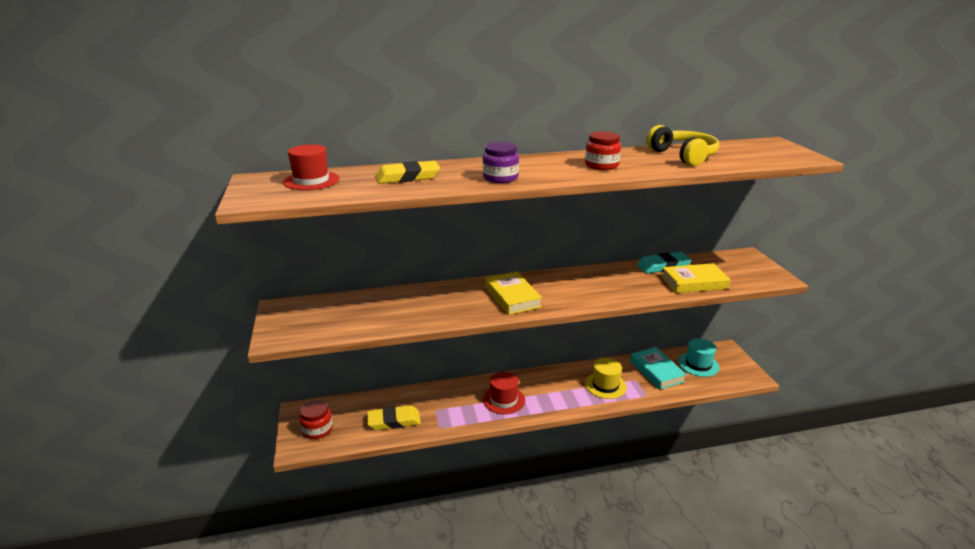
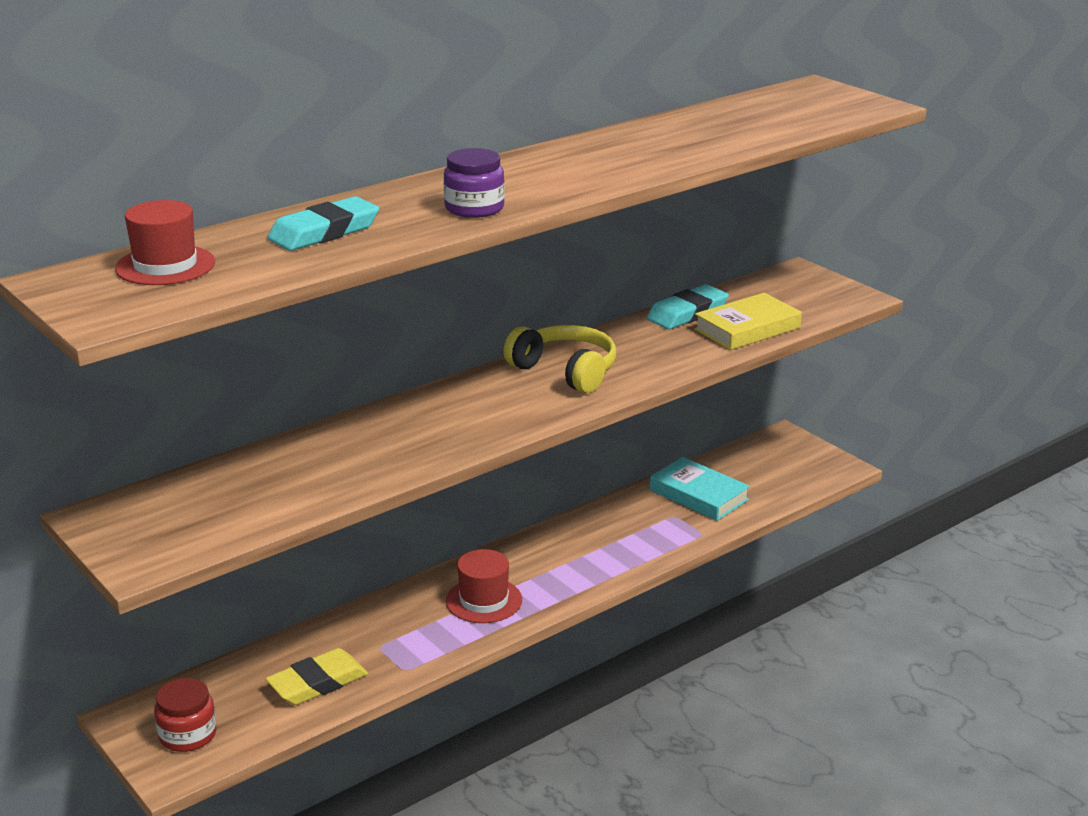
camera: 25 degrees left, 0 degrees up
(407, 177) = (324, 232): yellow eraser -> turquoise eraser
(512, 297) = (490, 409): yellow book -> none
(601, 165) = (605, 163): red jar -> none
(605, 385) = (633, 536): yellow hat -> none
(683, 156) = (708, 128): yellow headphones -> yellow headphones (565, 371)
(698, 364) = (755, 469): turquoise hat -> none

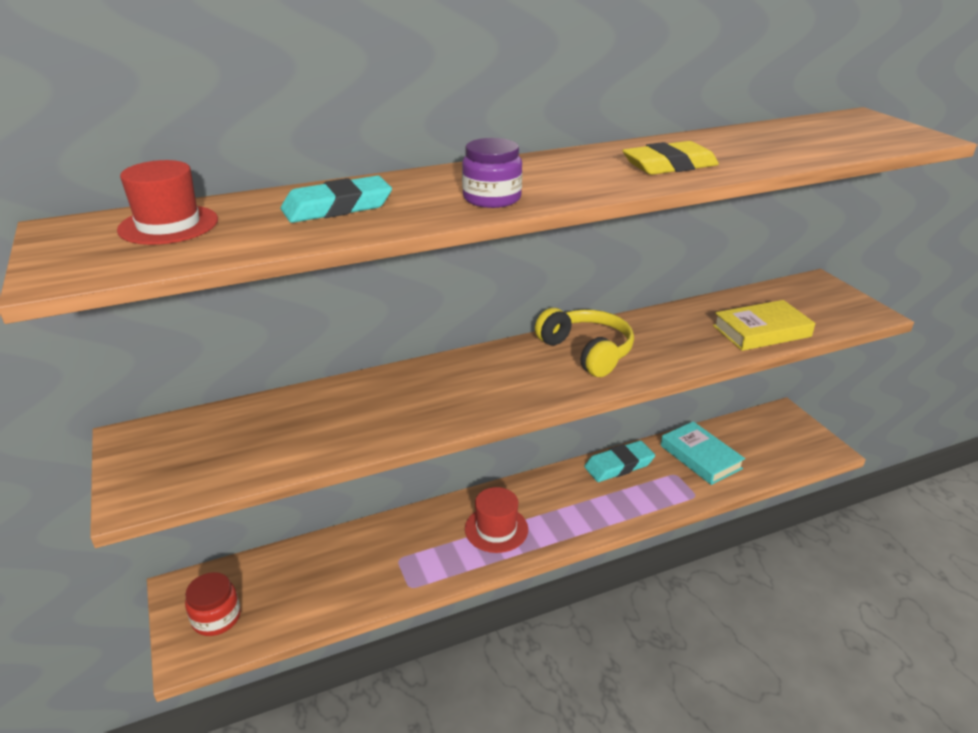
camera: 15 degrees right, 5 degrees up
(317, 683) = (336, 586): yellow eraser -> yellow eraser (669, 165)
(687, 313) = (710, 309): turquoise eraser -> turquoise eraser (619, 465)

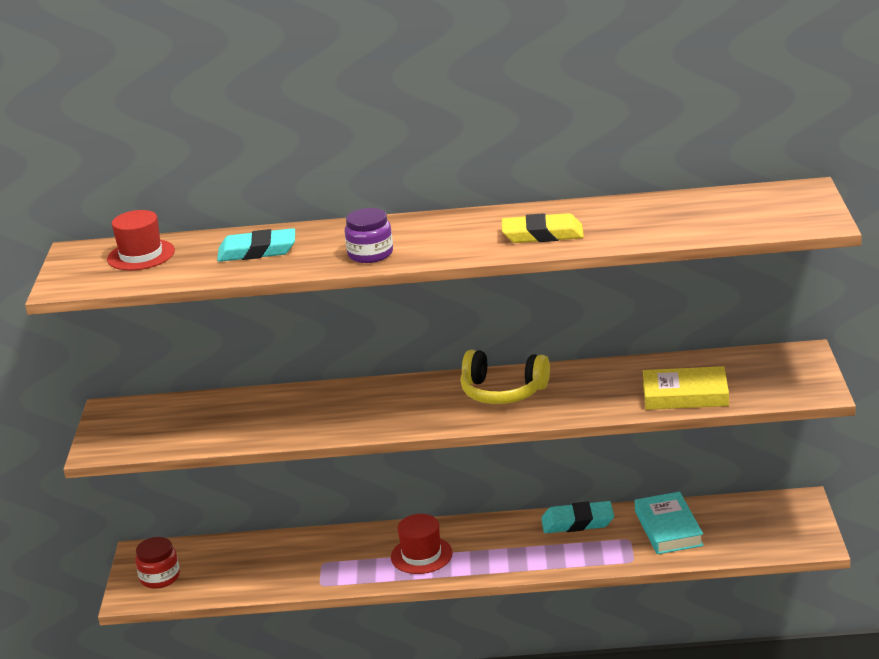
camera: 25 degrees right, 5 degrees down
(587, 352) = (503, 392): yellow headphones -> yellow headphones turned 120 degrees clockwise

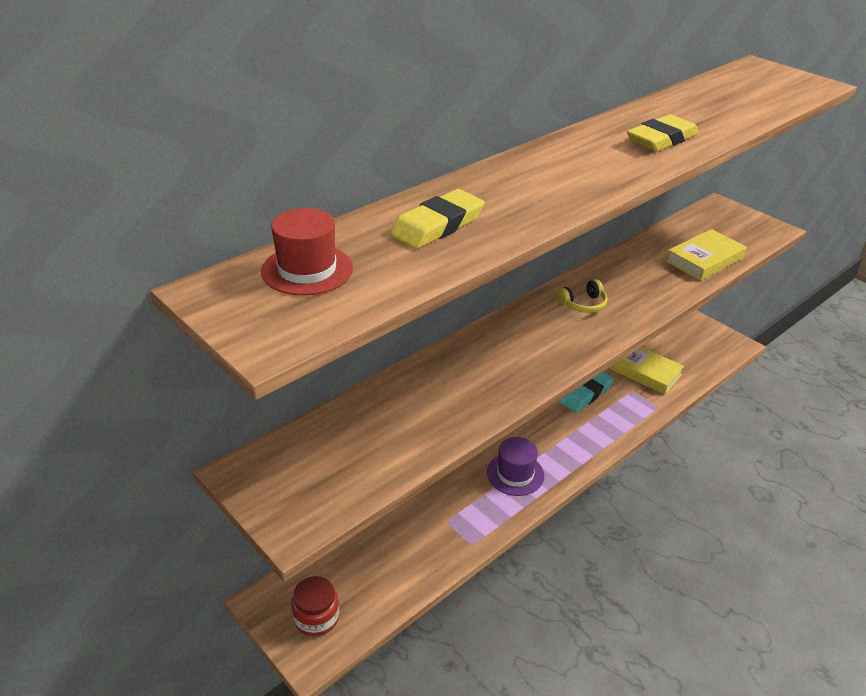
camera: 45 degrees left, 10 degrees up
(257, 251) = (437, 225): turquoise eraser -> yellow eraser
(370, 254) = (556, 195): purple jar -> none
(421, 555) = (515, 474): red hat -> purple hat
(503, 392) = (583, 304): yellow headphones -> yellow headphones, size x0.57
(668, 528) = (645, 372): turquoise book -> yellow book

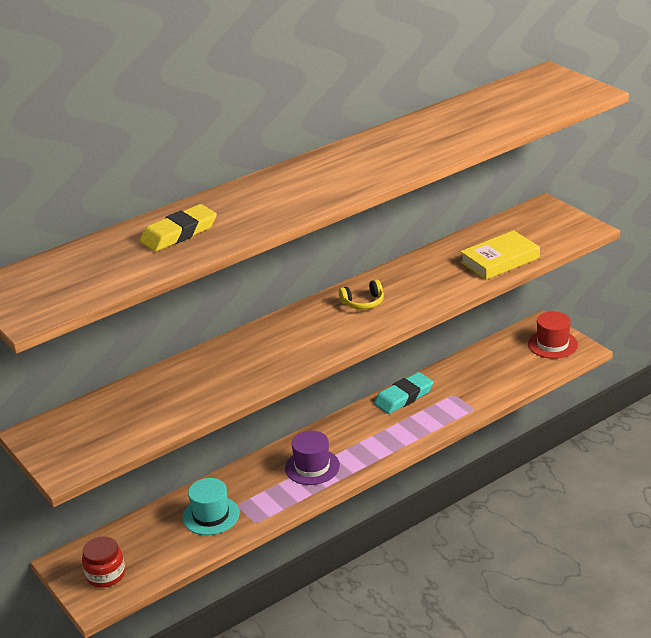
camera: 10 degrees right, 5 degrees down
(307, 270) = (70, 268): red hat -> red hat (552, 344)
(421, 535) = (211, 515): none -> turquoise hat
(645, 372) = (473, 376): yellow book -> none
(661, 139) = (404, 154): yellow eraser -> none

